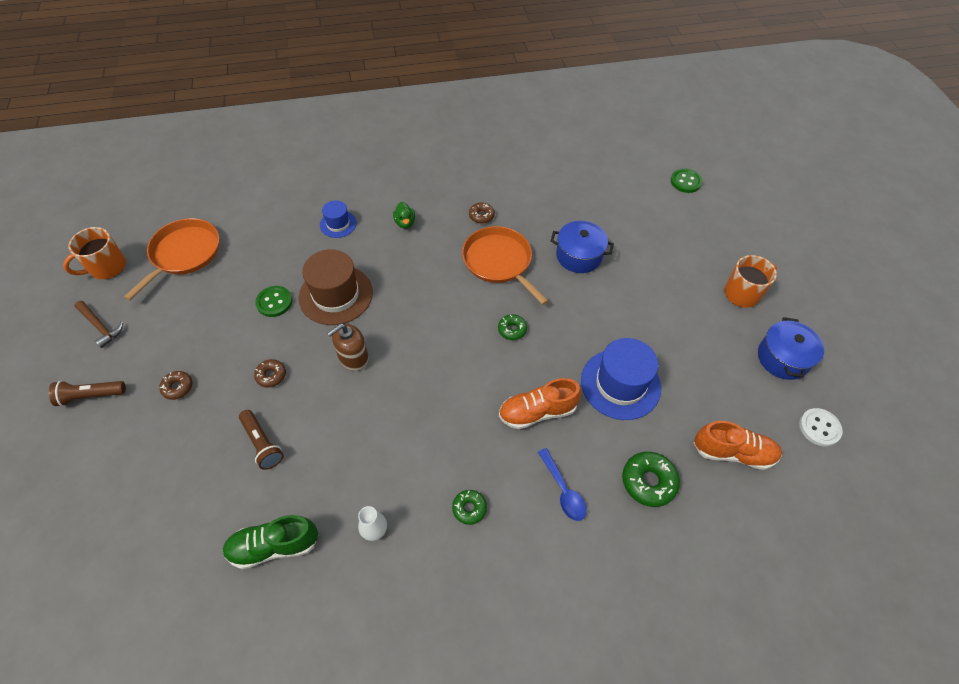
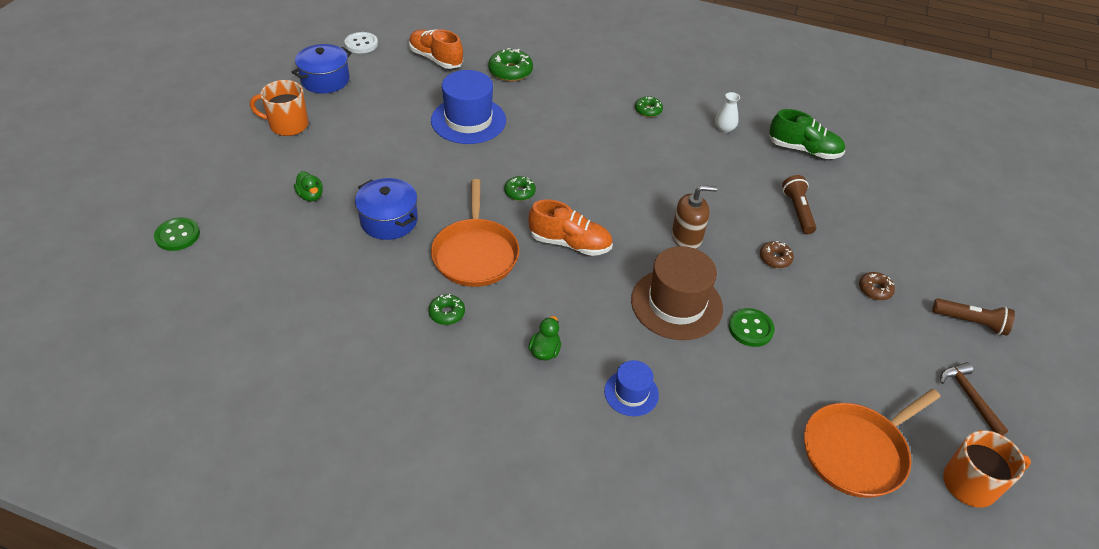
camera: 150 degrees left, 10 degrees down
(481, 216) = (447, 313): brown donut -> green donut
(537, 412) = (551, 134): orange shoe -> orange shoe (570, 243)
(563, 490) = (573, 91): blue spoon -> none
(649, 246) = (311, 196): none -> green duck

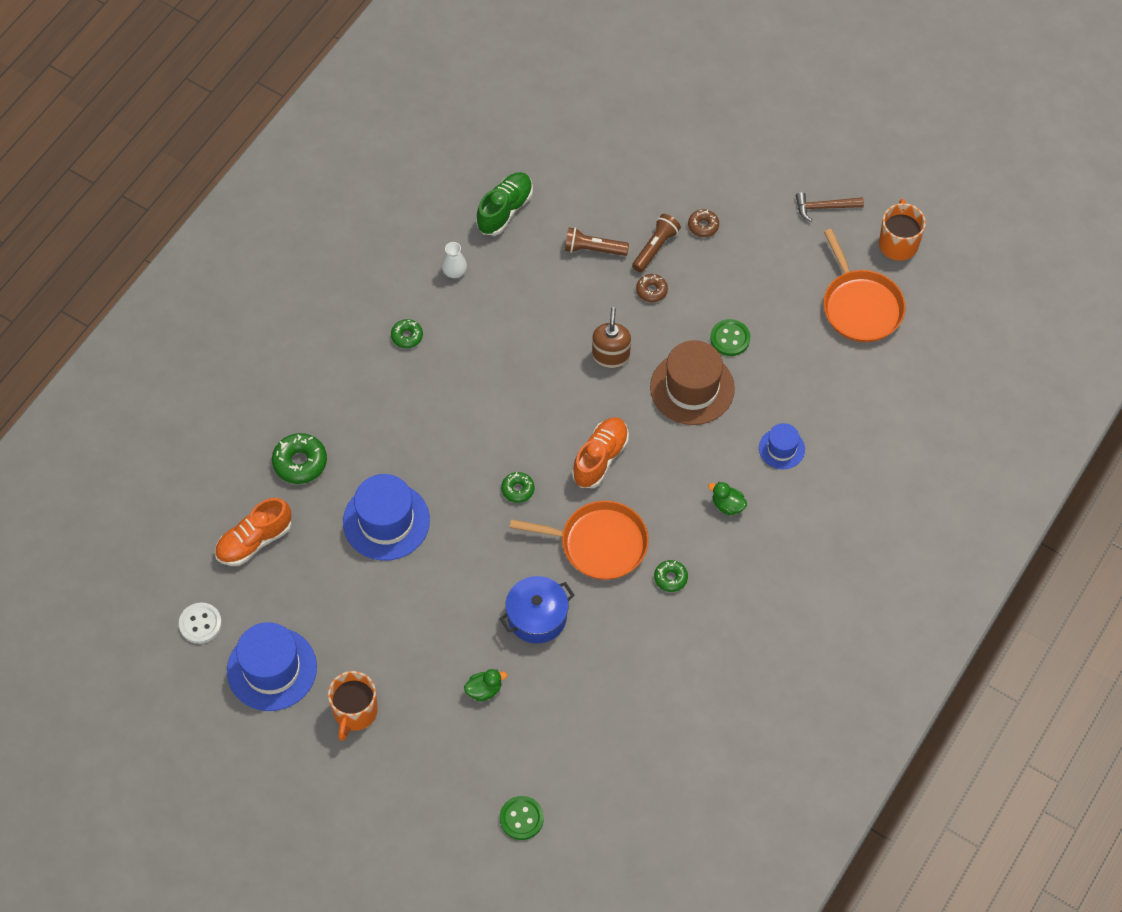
camera: 75 degrees left, 15 degrees up
(325, 80) = (272, 669): blue pot -> blue hat
(970, 322) = (751, 170): brown flashlight -> brown flashlight (655, 248)

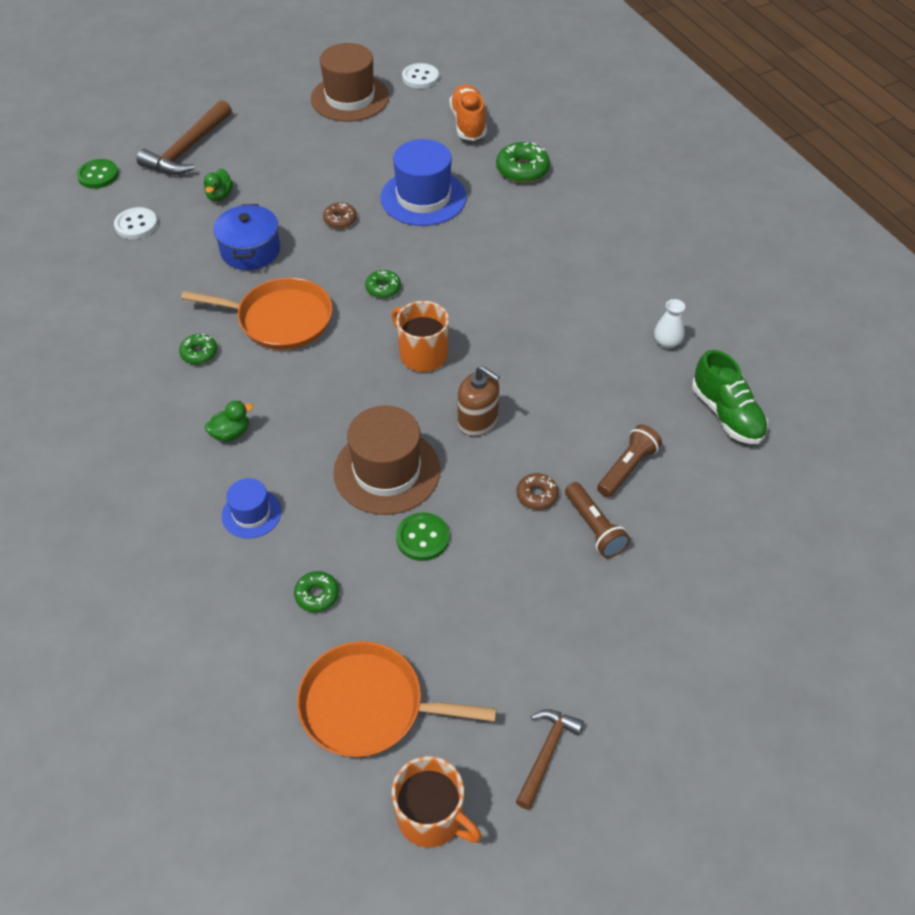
camera: 120 degrees right, 10 degrees down
(272, 669) = (350, 98): blue hat -> brown hat
(355, 712) = (273, 125): orange mug -> orange mug (422, 354)
(407, 336) = (609, 279): green donut -> green donut (317, 595)
(436, 765) = (188, 149): none -> brown hammer
(564, 733) = (136, 225): none -> white button
(599, 543) = (280, 319): orange pan -> orange pan turned 120 degrees counterclockwise
(600, 458) = (366, 359): orange shoe -> none
(703, 226) = (597, 593): brown donut -> brown donut (340, 220)

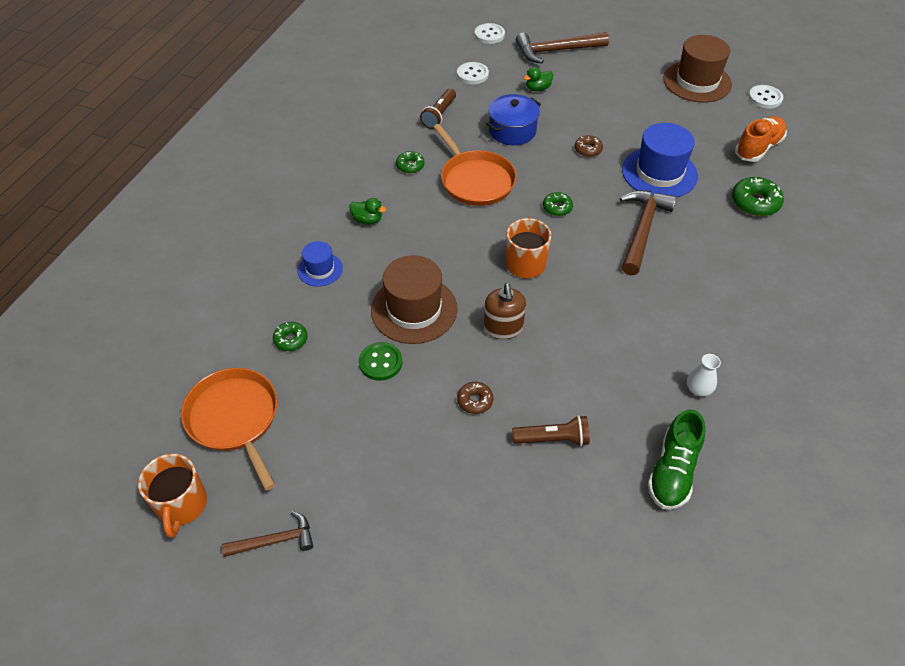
camera: 50 degrees right, 0 degrees up
(98, 175) = (489, 35): green button -> white button
(473, 254) = (642, 230): none -> brown hammer
(594, 528) = (480, 452): brown flashlight -> brown flashlight (439, 115)

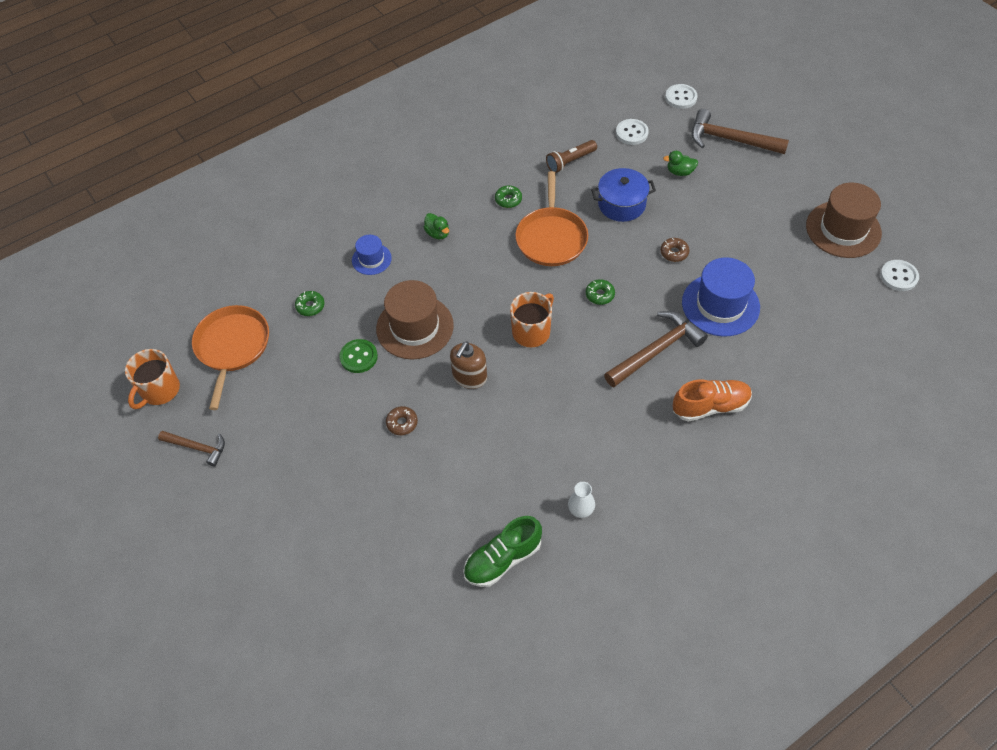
camera: 35 degrees right, 5 degrees up
(553, 439) = (434, 484): brown flashlight -> none
(755, 202) = (786, 375): green donut -> none
(758, 148) = (841, 324): orange shoe -> orange shoe (710, 406)

